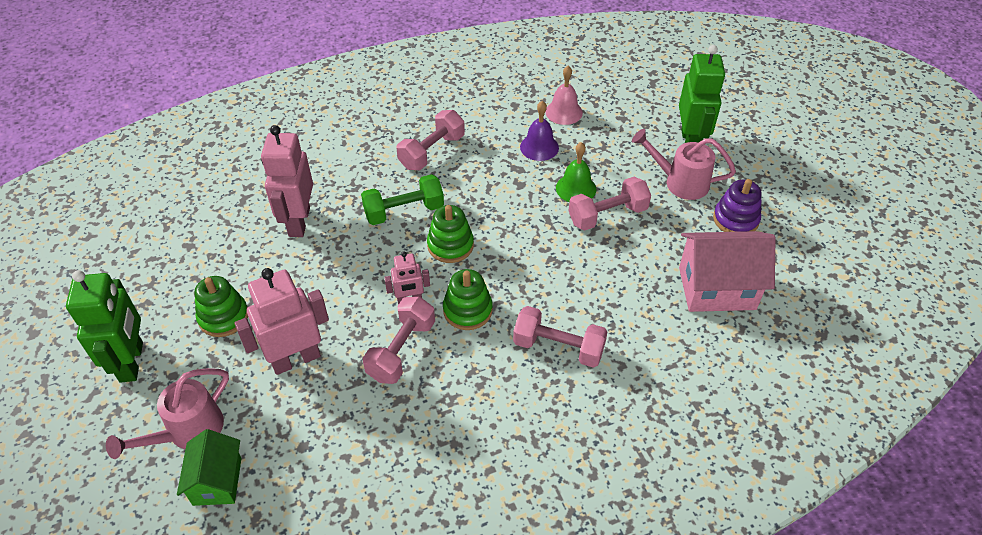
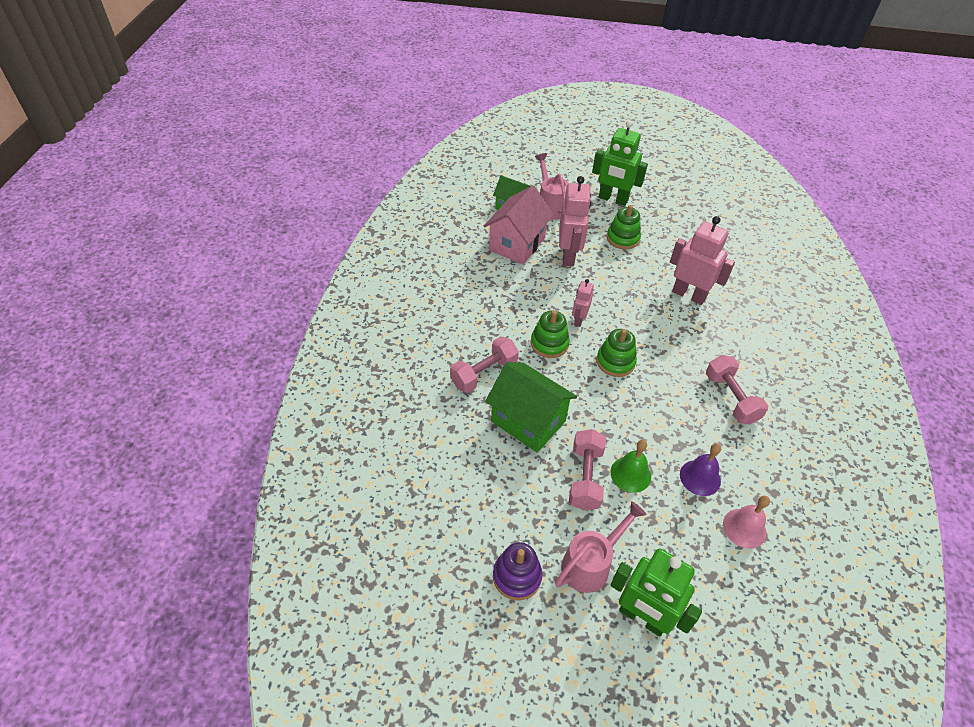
camera: 120 degrees right, 0 degrees up
(401, 350) = (541, 300): pink dumbbell -> none
(404, 211) = (667, 352): green dumbbell -> none
(585, 281) = (528, 421): none -> green house
(717, 288) = (459, 503): pink house -> pink house (517, 244)

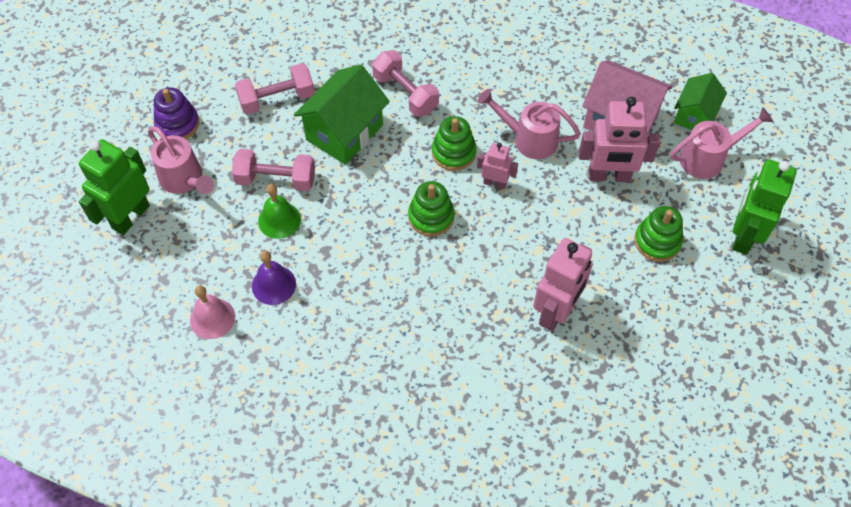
camera: 90 degrees right, 10 degrees up
(535, 296) = (529, 139): none -> pink watering can
(731, 398) = (382, 334): pink dumbbell -> pink dumbbell (277, 99)

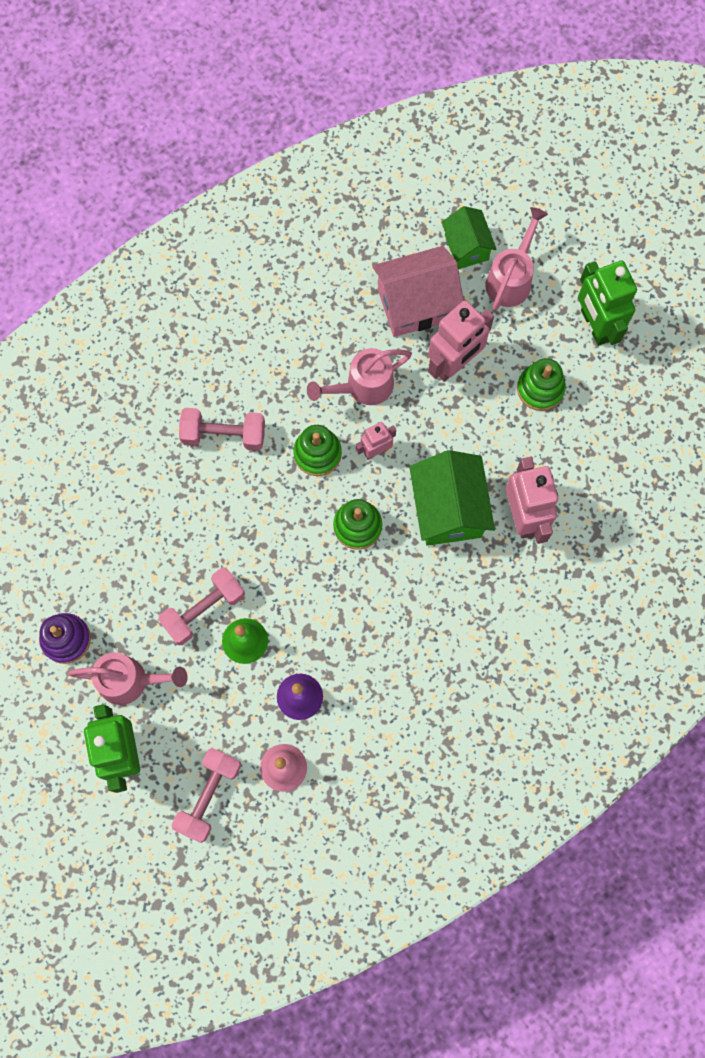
camera: 45 degrees left, 15 degrees up
(277, 99) = (124, 538): pink dumbbell -> pink dumbbell (209, 796)
(344, 132) = (213, 516): green house -> green house (448, 509)

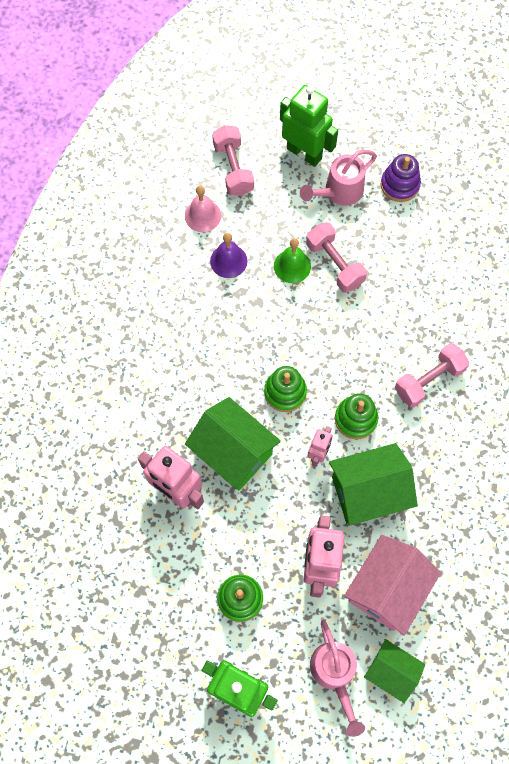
camera: 140 degrees right, 5 degrees down
(204, 609) = (334, 264): pink dumbbell -> pink dumbbell turned 45 degrees counterclockwise
(363, 386) = (368, 492): pink watering can -> green house

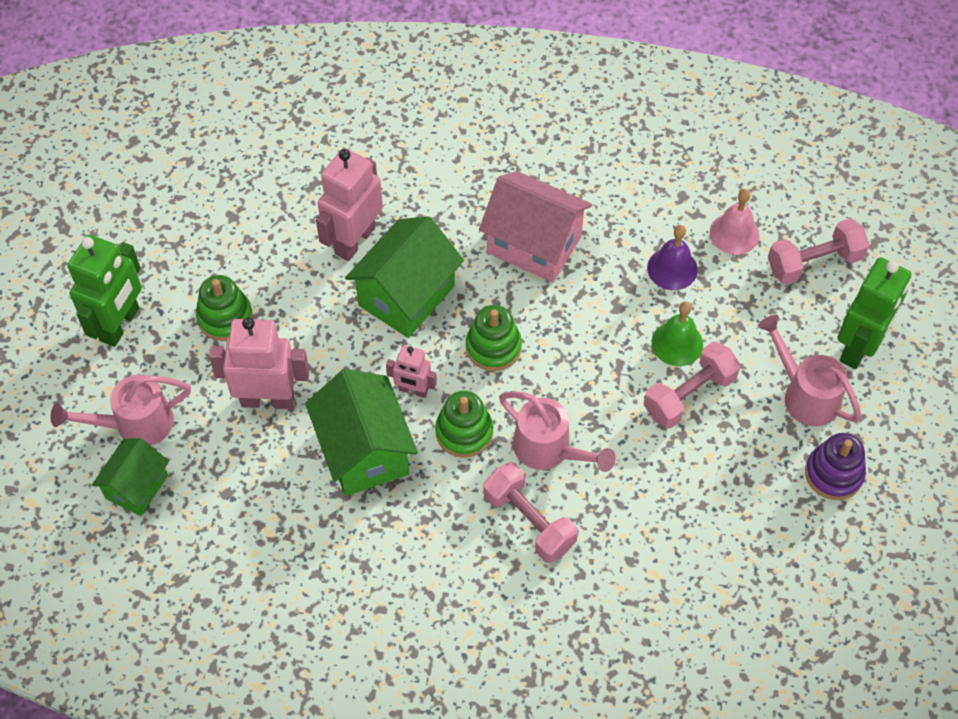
camera: 85 degrees right, 10 degrees down
(373, 361) = (549, 450): none -> pink watering can
(386, 589) = (239, 478): pink house -> pink house (534, 244)

